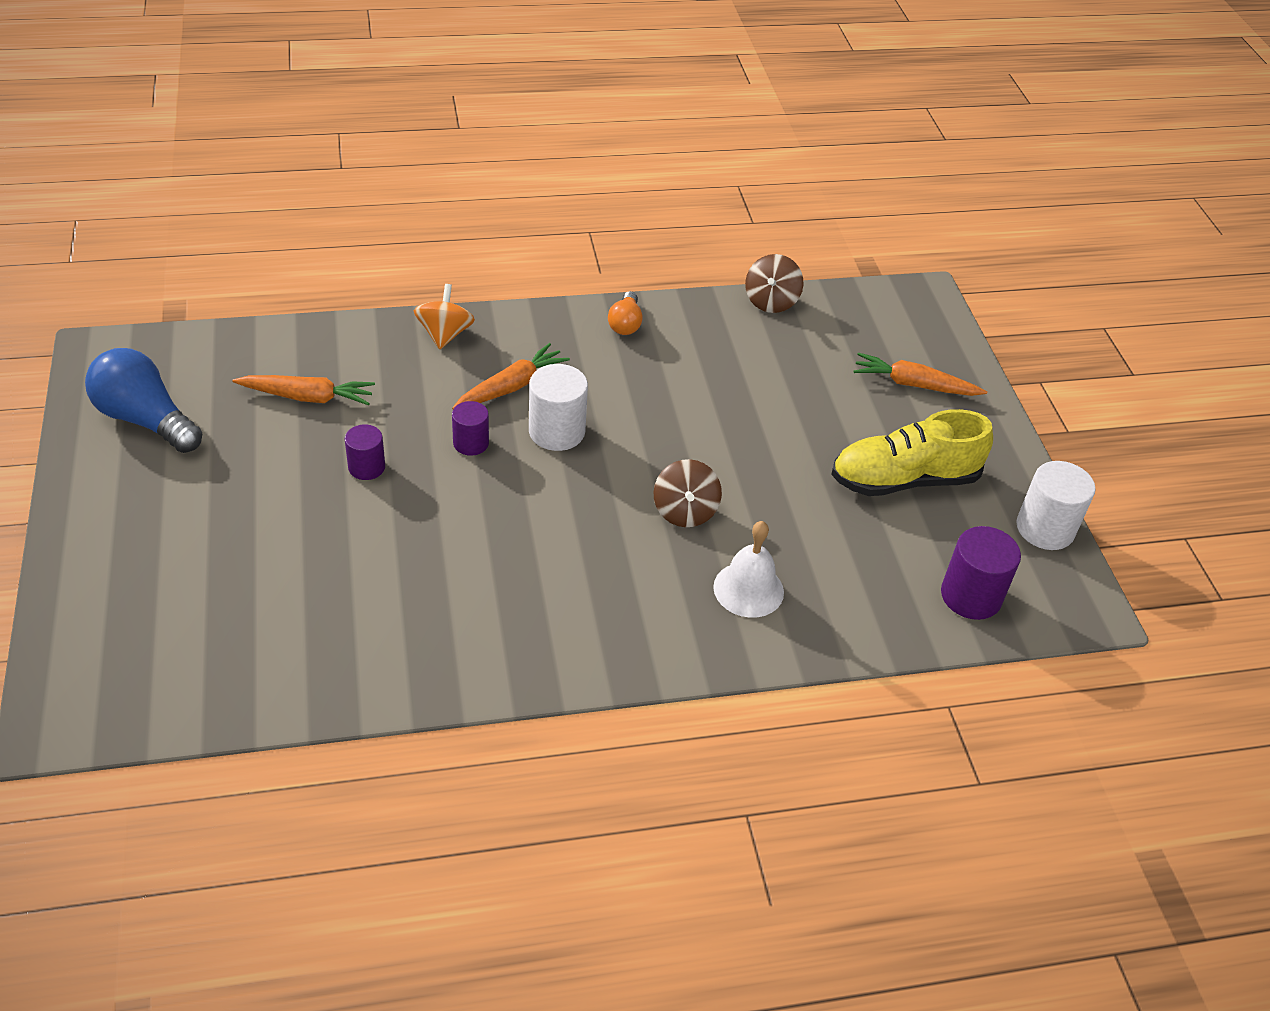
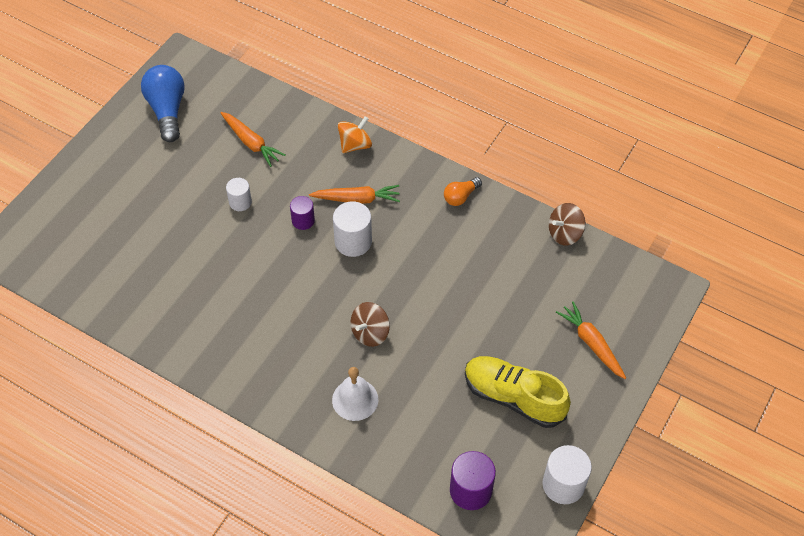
camera: 45 degrees right, 10 degrees up
(366, 467) = (240, 202): purple cylinder -> white cylinder

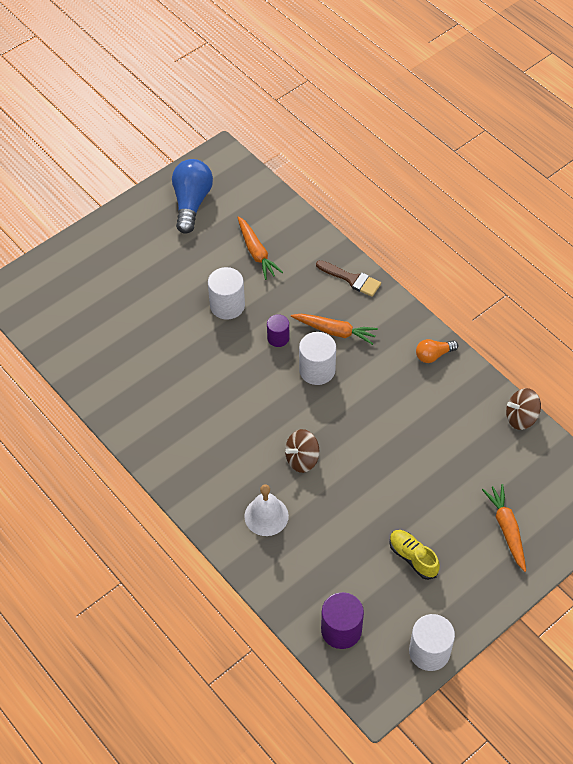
camera: 20 degrees right, 0 degrees up
(240, 202) = (227, 305): white cylinder -> white cylinder, size x1.61
(355, 145) = (352, 279): orange spinning top -> brown brush
(513, 397) = (413, 557): yellow shoe -> yellow shoe, size x0.58

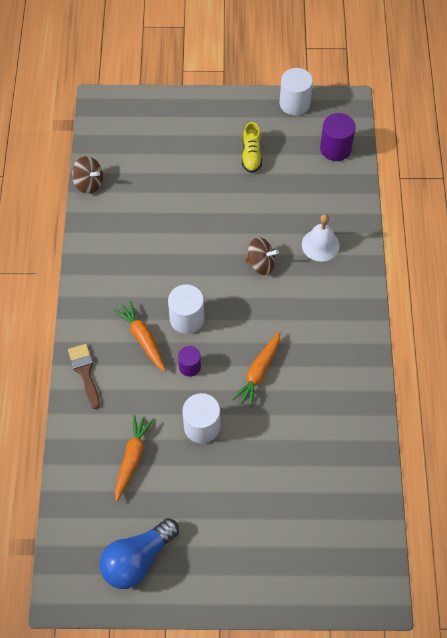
camera: 140 degrees left, 5 degrees up
(433, 355) = (94, 266): orange light bulb -> none
(506, 529) = (177, 130): orange carrot -> orange carrot (259, 372)

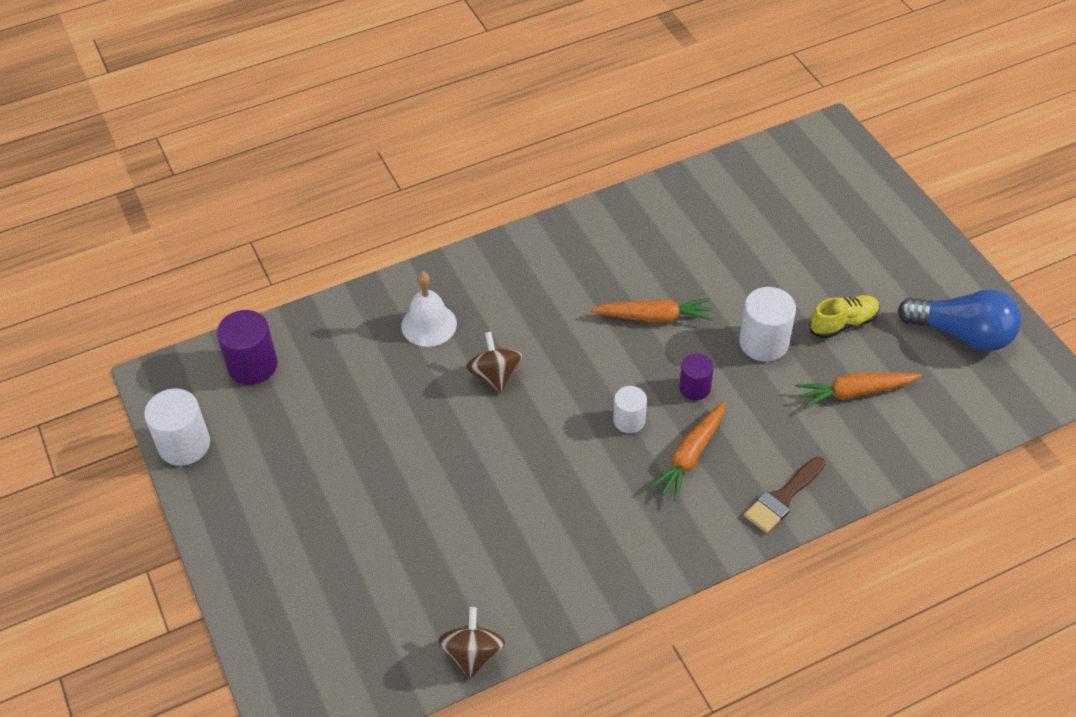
camera: 115 degrees left, 10 degrees down
(187, 319) = (629, 420): white cylinder -> white cylinder, size x0.62
(251, 155) = (311, 459): yellow shoe -> yellow shoe (843, 323)

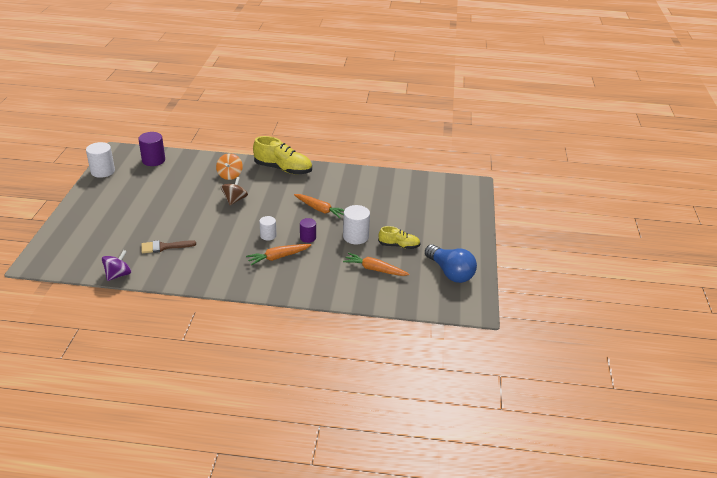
camera: 30 degrees right, 15 degrees down
(429, 324) = (230, 175): white bell -> orange spinning top
(473, 654) = (118, 275): brown spinning top -> purple spinning top
(505, 261) = (283, 169): none -> yellow shoe
(782, 498) = (298, 288): brown brush -> brown brush (164, 247)

